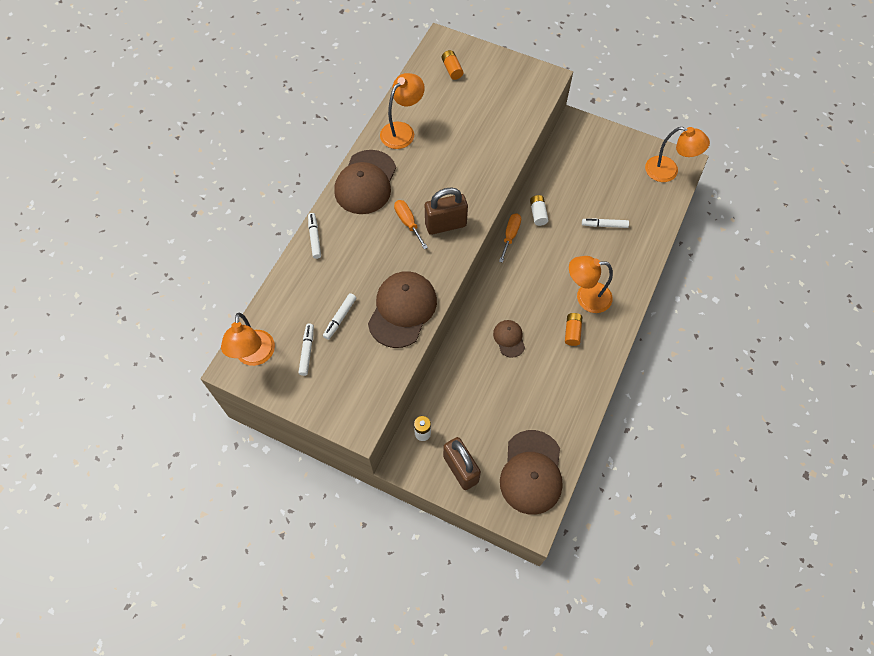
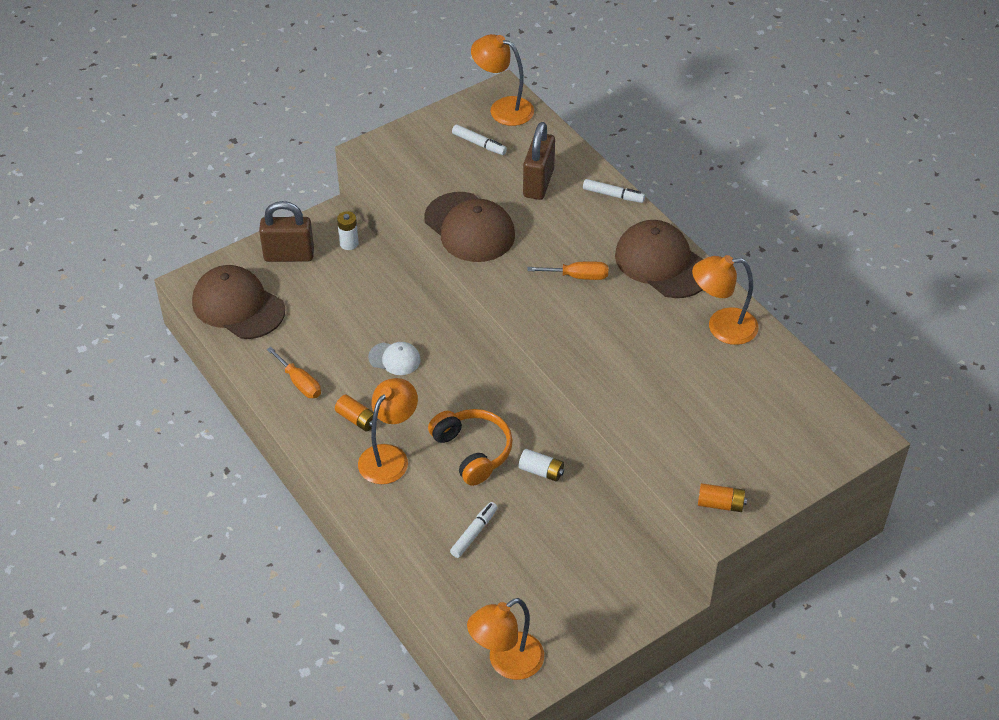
camera: 120 degrees right, 15 degrees down
(340, 318) = (497, 179): white marker -> none
(402, 131) = (722, 327): orange lamp -> orange lamp turned 105 degrees clockwise
(445, 225) = (551, 307): brown padlock -> brown padlock (538, 183)
(452, 69) = (801, 422): orange battery -> orange battery (720, 504)
(509, 339) = (394, 359): brown cap -> white cap
(510, 235) = (529, 427): orange screwdriver -> orange screwdriver (299, 383)
(549, 255) = (472, 451): none -> orange headphones

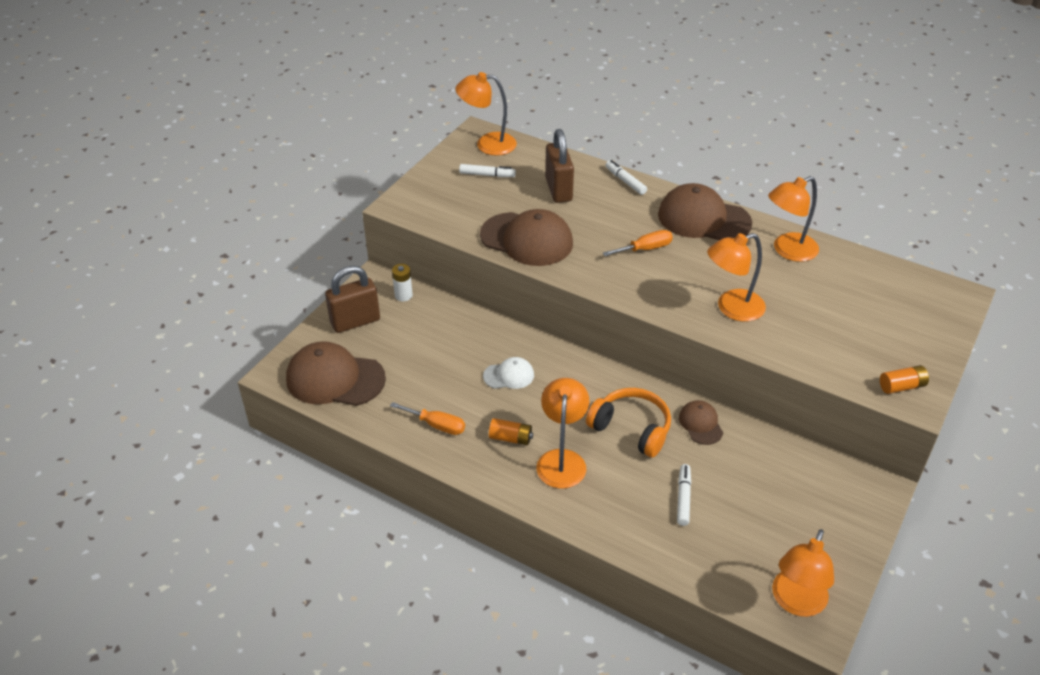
camera: 25 degrees left, 5 degrees down
(541, 471) = (700, 424): white battery -> brown cap
(613, 195) = (625, 181): white marker -> white marker turned 120 degrees counterclockwise
(616, 367) = (732, 308): none -> orange lamp

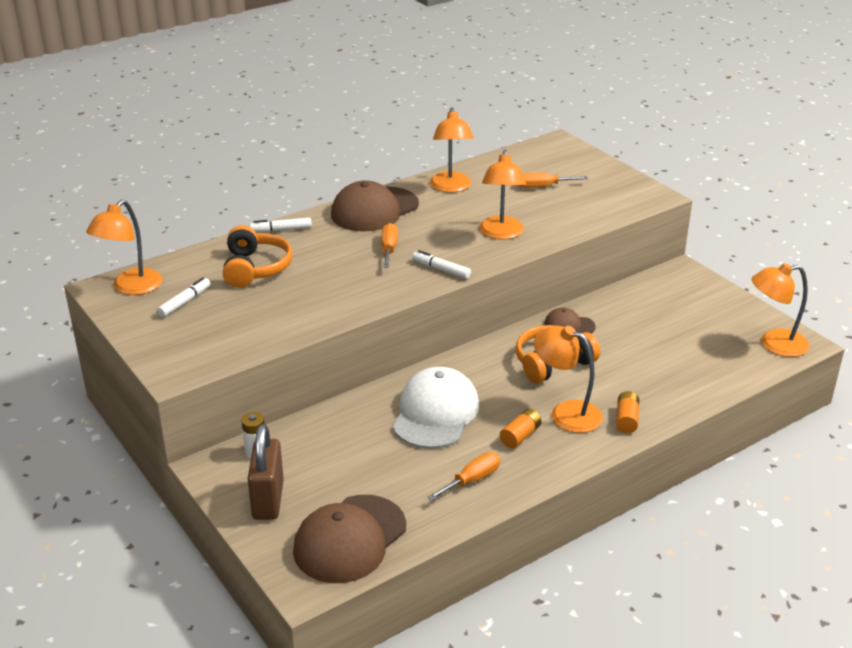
camera: 65 degrees left, 10 degrees down
(509, 375) = (435, 413): white cap -> white cap, size x1.95
(527, 239) = (315, 307): brown cap -> none
(558, 190) = (255, 268): brown padlock -> orange headphones
(683, 498) = (646, 361): white marker -> white marker (441, 269)
(796, 602) = (774, 344): orange lamp -> orange lamp turned 120 degrees clockwise
(850, 310) = (543, 187): none -> orange screwdriver
(901, 386) = (638, 196): orange battery -> orange battery (626, 420)

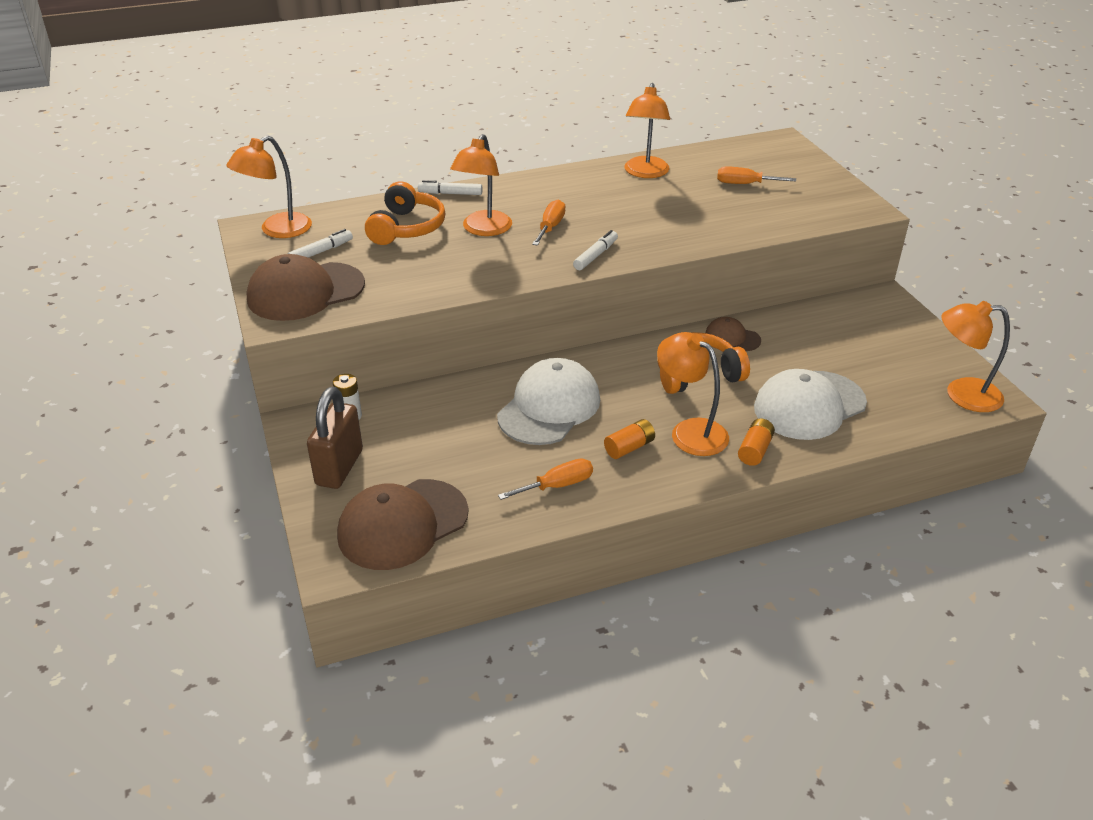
camera: 15 degrees right, 5 degrees up
(374, 210) = (554, 185): brown cap -> brown cap (305, 292)
(441, 269) = (595, 255): white marker -> white marker turned 75 degrees clockwise
(501, 234) = (677, 227): orange lamp -> orange lamp (483, 229)
(656, 374) = (809, 405): none -> white cap

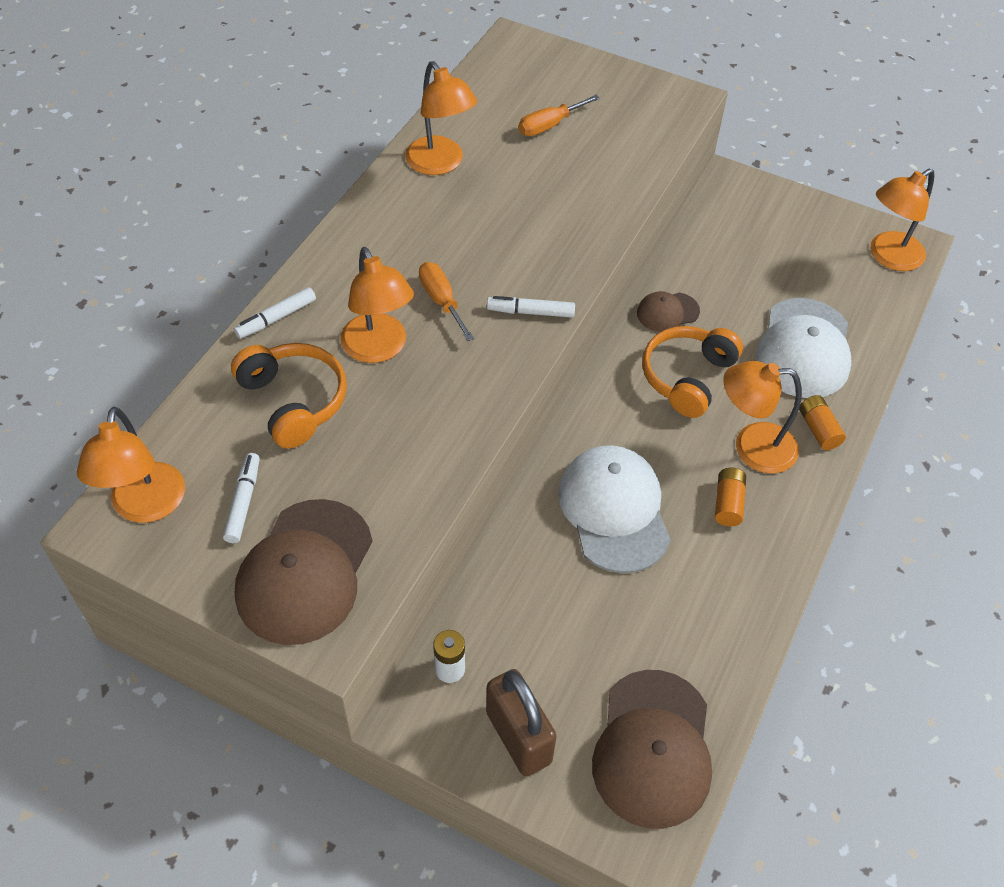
camera: 45 degrees left, 15 degrees up
(557, 485) = (722, 593): orange screwdriver -> none
(595, 255) = (530, 312): white marker -> white marker turned 75 degrees counterclockwise

